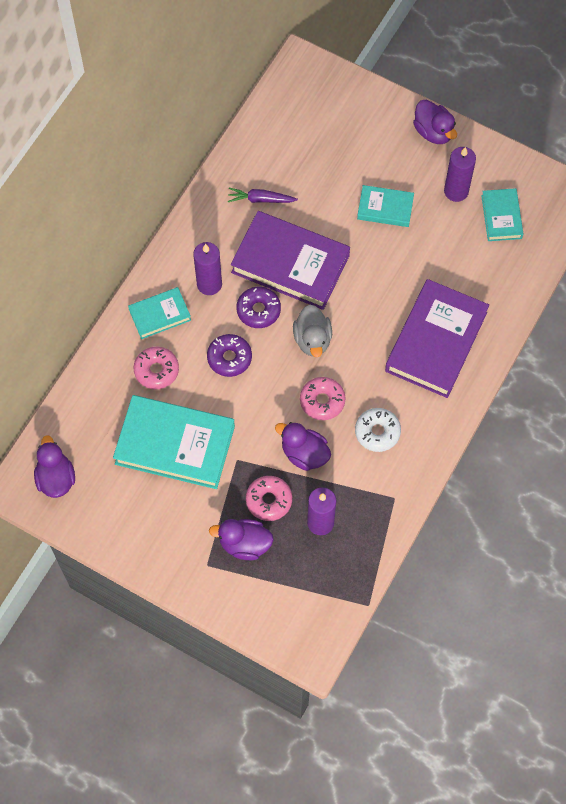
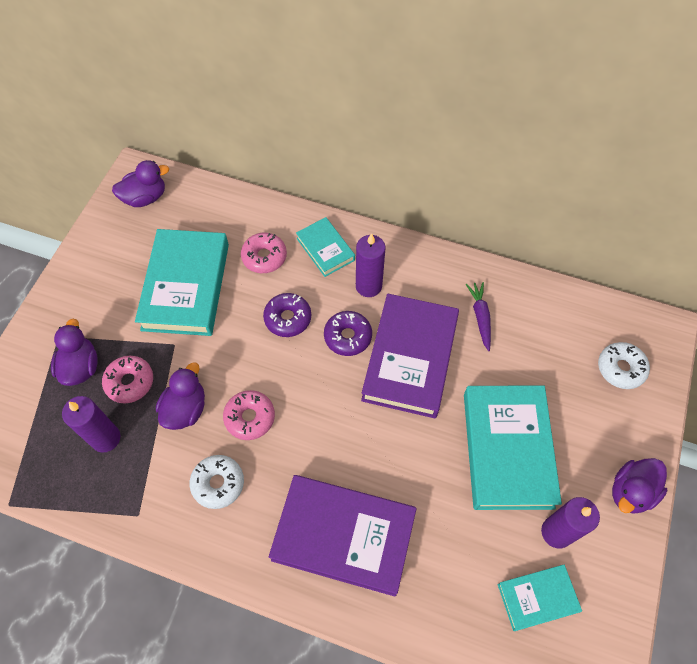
camera: 80 degrees right, 5 degrees down
(312, 340) = (322, 396): grey duck -> none
(330, 107) = (620, 368): none -> white donut
(385, 208) = (507, 449): turquoise book -> turquoise book, size x1.91

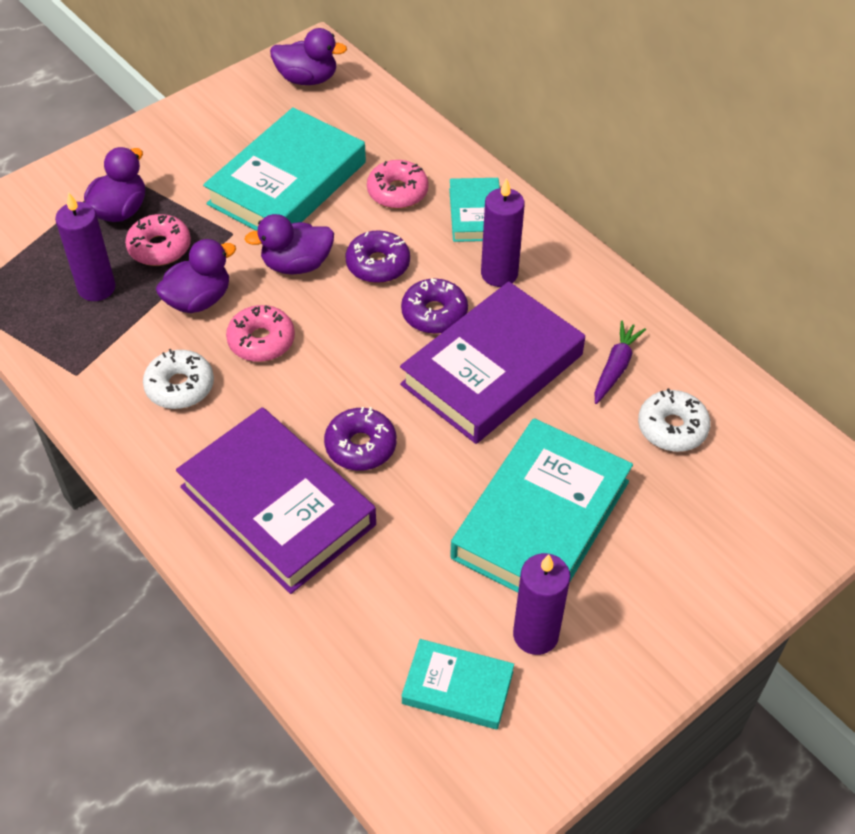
camera: 30 degrees right, 10 degrees down
(366, 460) = (360, 446): none -> purple donut
(620, 368) = (762, 507): white donut -> white donut (672, 428)
(631, 492) = (668, 644): purple duck -> purple duck (296, 264)

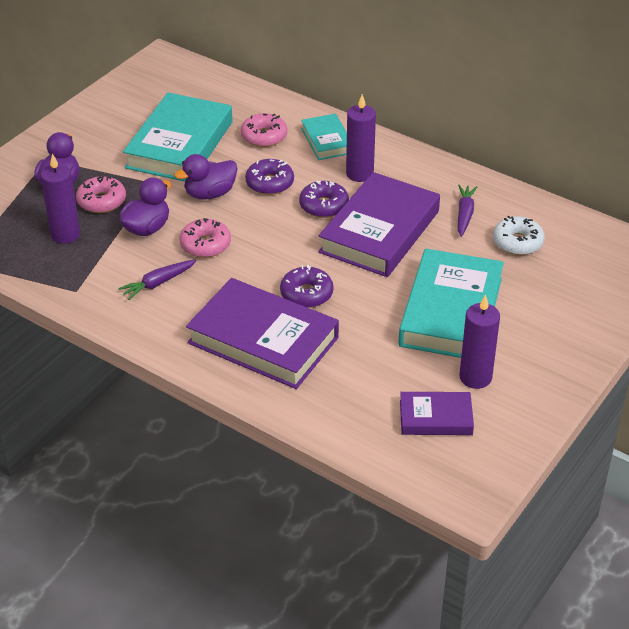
camera: 15 degrees left, 10 degrees down
(180, 386) = (158, 283): white donut -> purple carrot
(307, 79) = (164, 77): purple duck -> none
(457, 687) = (435, 418): turquoise book -> purple book

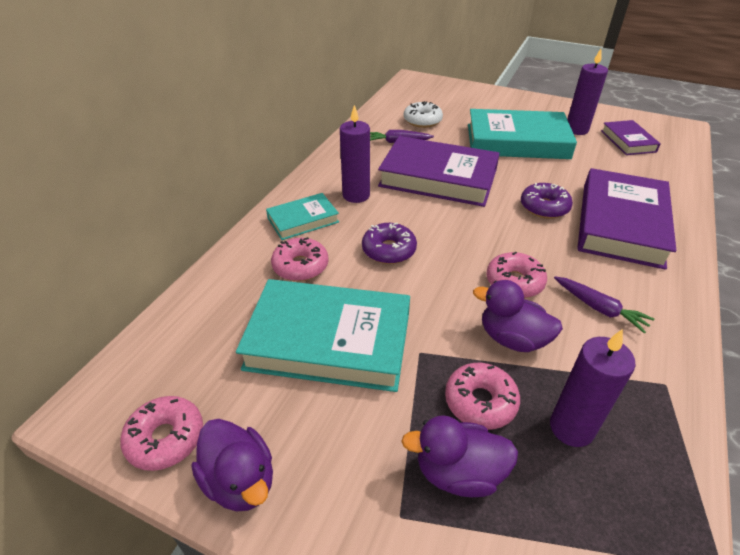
camera: 100 degrees left, 0 degrees up
(131, 85) = (166, 438): none -> pink donut
(210, 194) = (424, 293): purple duck -> purple duck (240, 480)
(324, 206) = (414, 211): purple donut -> none

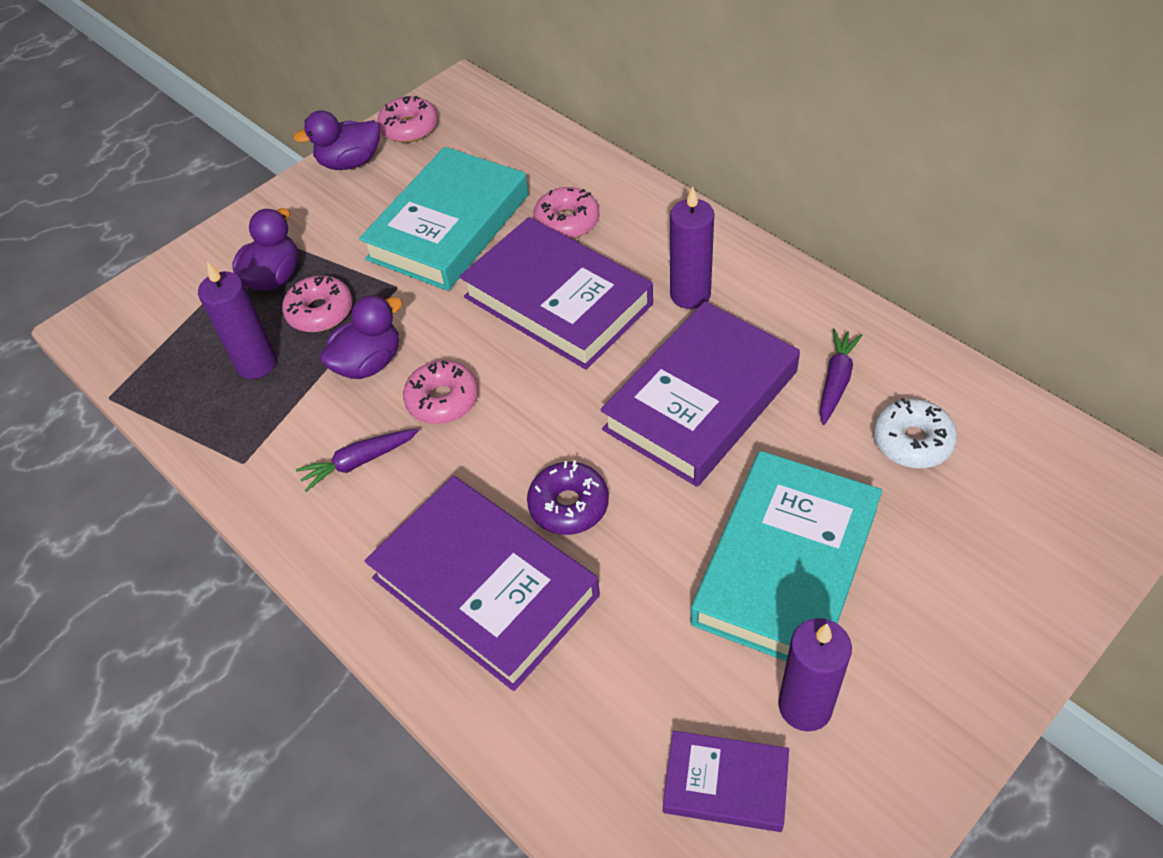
camera: 115 degrees right, 10 degrees up
(303, 220) = (654, 234): turquoise book -> none
(389, 250) = (557, 300): purple donut -> purple book

